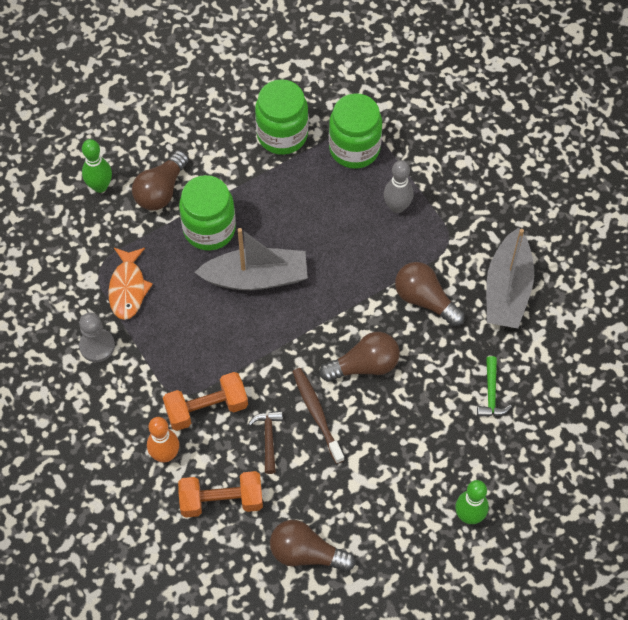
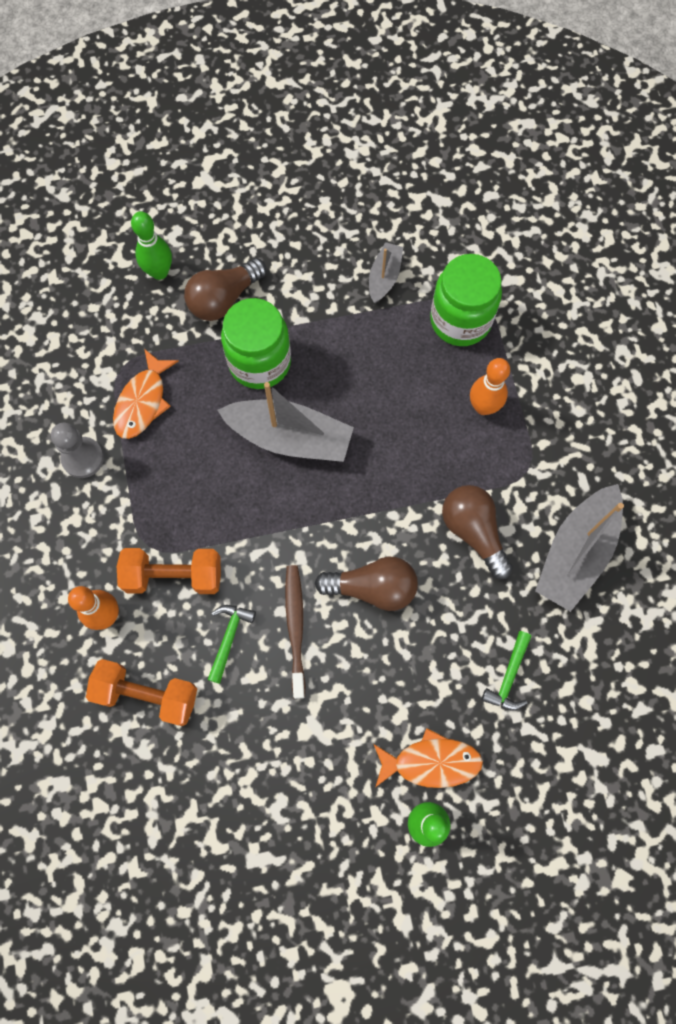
camera: 20 degrees right, 10 degrees up
(268, 438) = (229, 638): brown hammer -> green hammer
(282, 135) = (384, 277): green jar -> grey boat
(306, 553) = (218, 796): brown light bulb -> none
(397, 207) = (483, 407): grey bowling pin -> orange bowling pin
(457, 473) = (431, 762): none -> orange fish

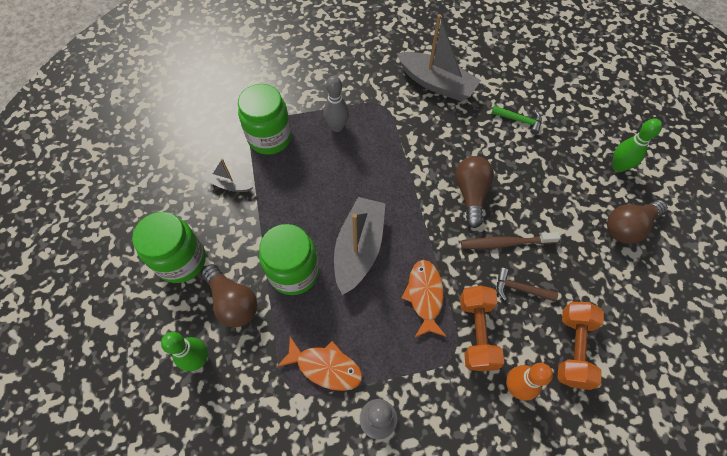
camera: 90 degrees left, 10 degrees down
(229, 638) = (520, 289): green hammer -> brown hammer
(277, 238) = (181, 260): none -> green jar
(431, 762) = (580, 162): orange fish -> orange fish (425, 296)
(473, 532) = (426, 135): brown light bulb -> brown light bulb (628, 227)
(483, 407) = (337, 127): orange bowling pin -> grey bowling pin

